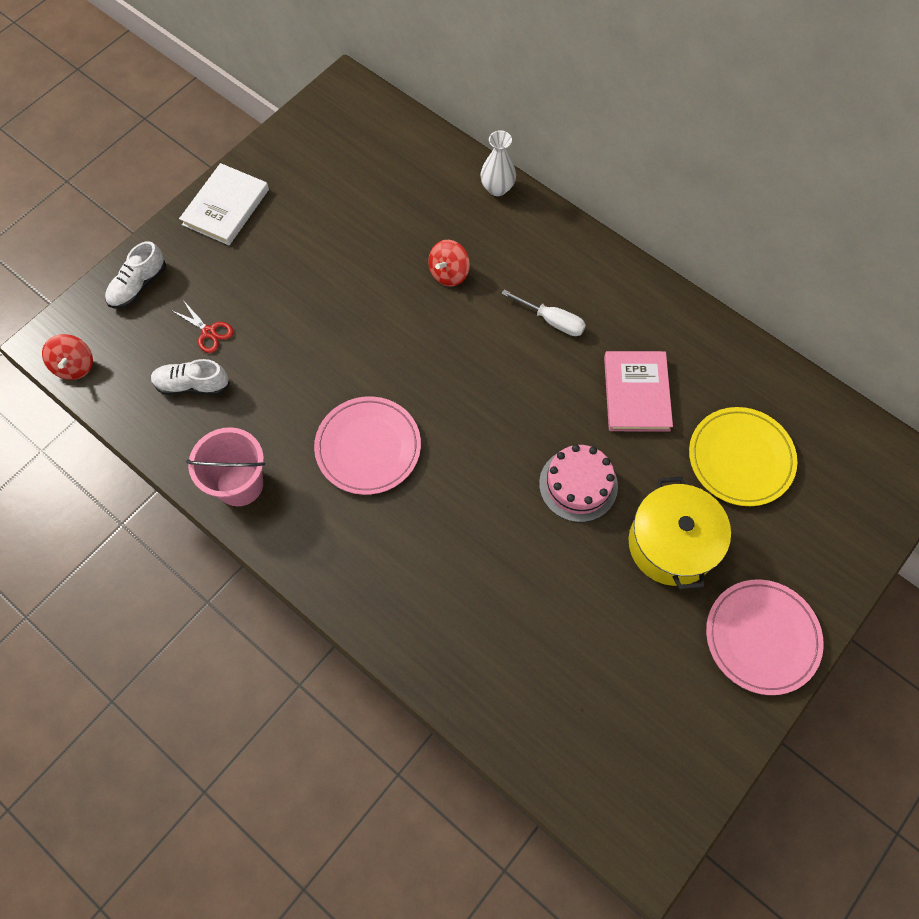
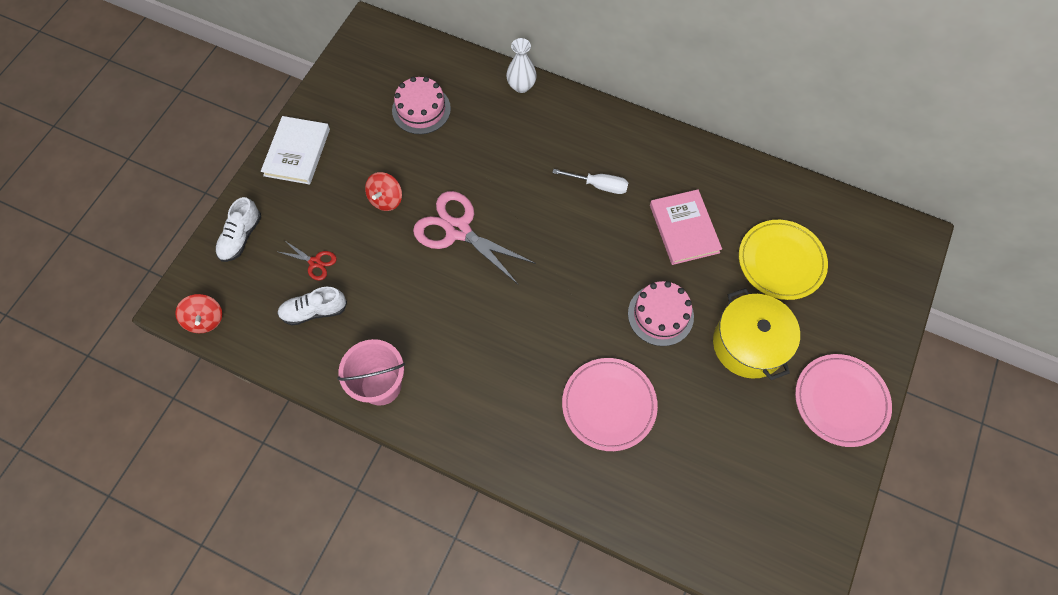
camera: 15 degrees left, 0 degrees up
(368, 447) = (480, 327): pink plate -> pink plate (609, 405)
(376, 190) = (421, 109): none -> pink cake
(376, 334) = (458, 230): none -> pink scissors
(449, 273) = (503, 165): red spinning top -> red spinning top (386, 199)

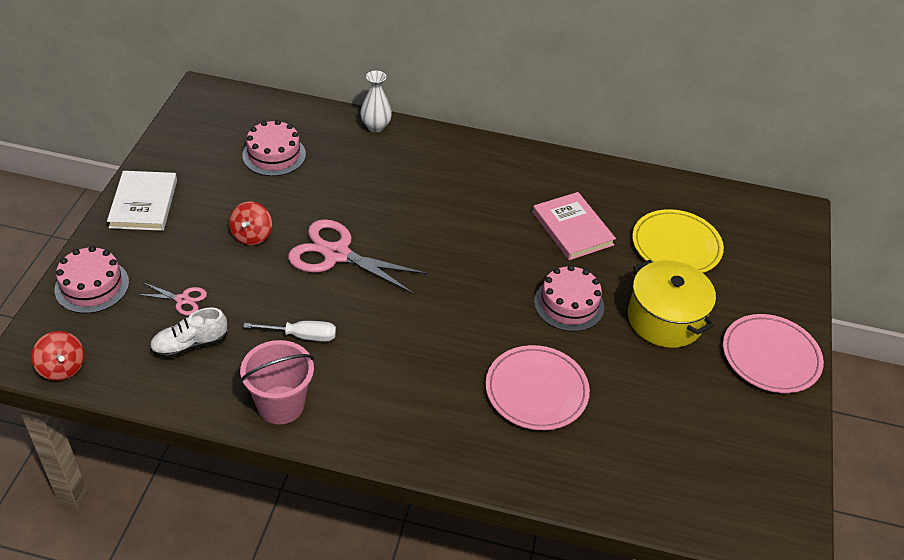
camera: 15 degrees left, 20 degrees down
(241, 237) = (92, 286): white shoe -> pink cake
(315, 262) = (182, 300): red scissors -> pink scissors
(599, 185) = (477, 201): white screwdriver -> white screwdriver (302, 336)

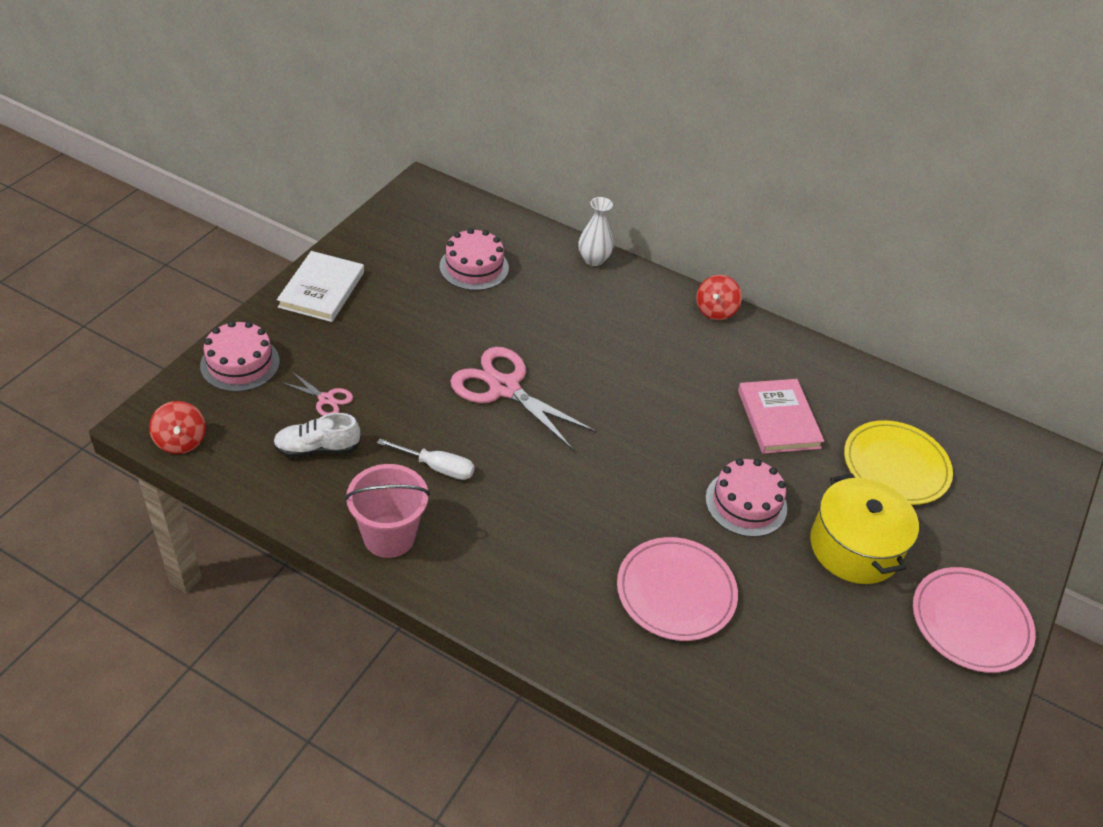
camera: 15 degrees right, 0 degrees up
(252, 235) = (421, 347): red spinning top -> red spinning top (715, 310)

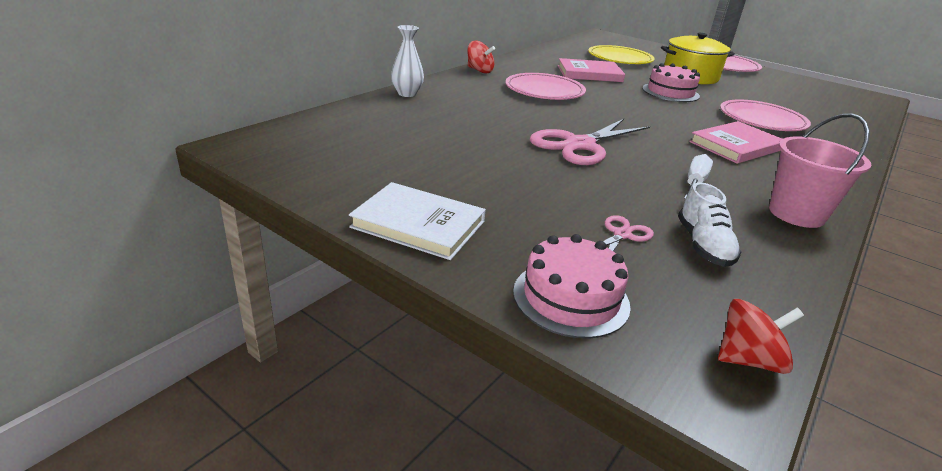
camera: 80 degrees left, 15 degrees down
(474, 267) = (402, 138): pink cake -> none
(558, 532) = (736, 146): none -> pink book
(670, 368) = (544, 91): none -> pink plate

